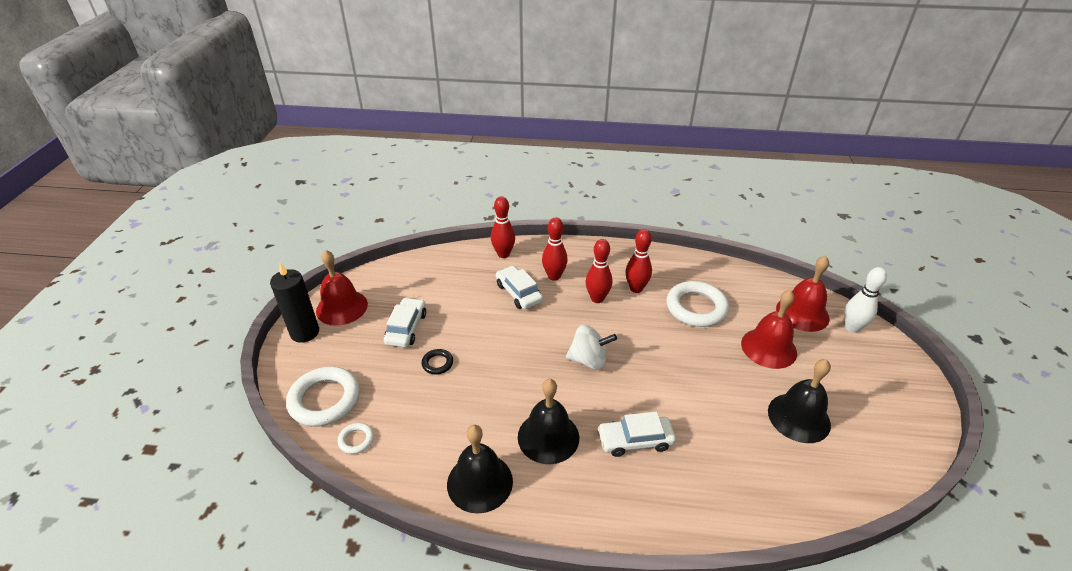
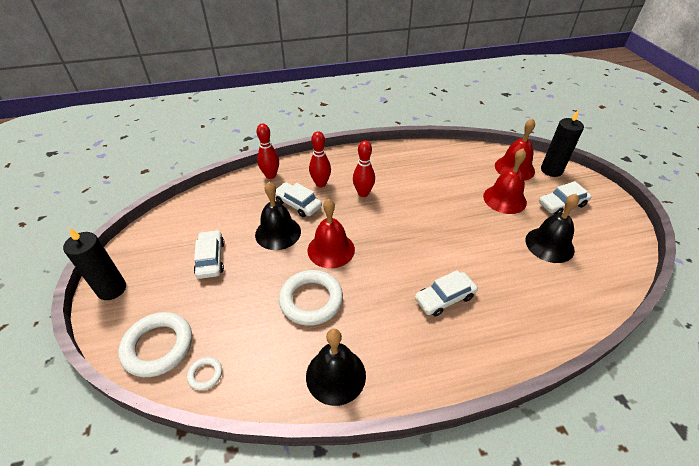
camera: 20 degrees left, 5 degrees up
(342, 307) = (140, 256): red bell -> red bell (331, 249)
(437, 363) = (253, 282): black ring -> none
(548, 437) = (375, 317): black bell -> black bell (278, 233)
(589, 360) = (379, 244): white spinning top -> none
(636, 288) = (389, 178): red bowling pin -> none
(696, 308) = (440, 182): white ring -> white ring (311, 300)
(843, 373) = (562, 204): none -> white car
(852, 328) = (551, 170): white bowling pin -> black candle

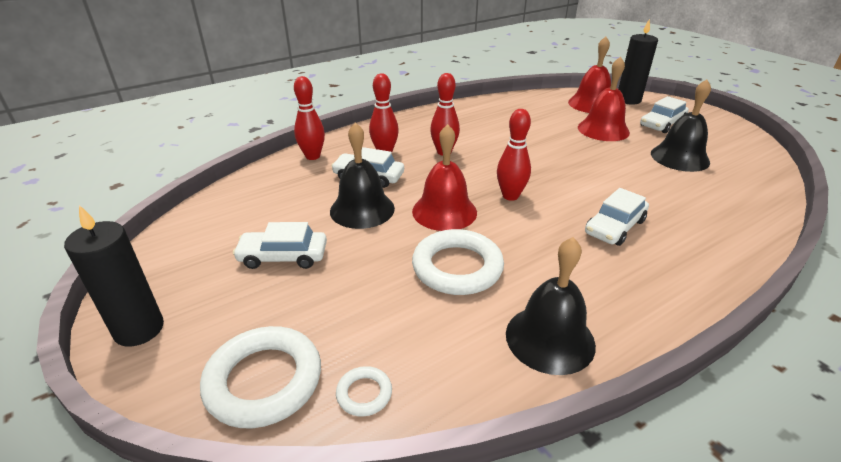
camera: 20 degrees left, 10 degrees down
(210, 259) = (283, 256): white car -> white car turned 60 degrees counterclockwise
(386, 248) = (510, 196): none -> red bowling pin

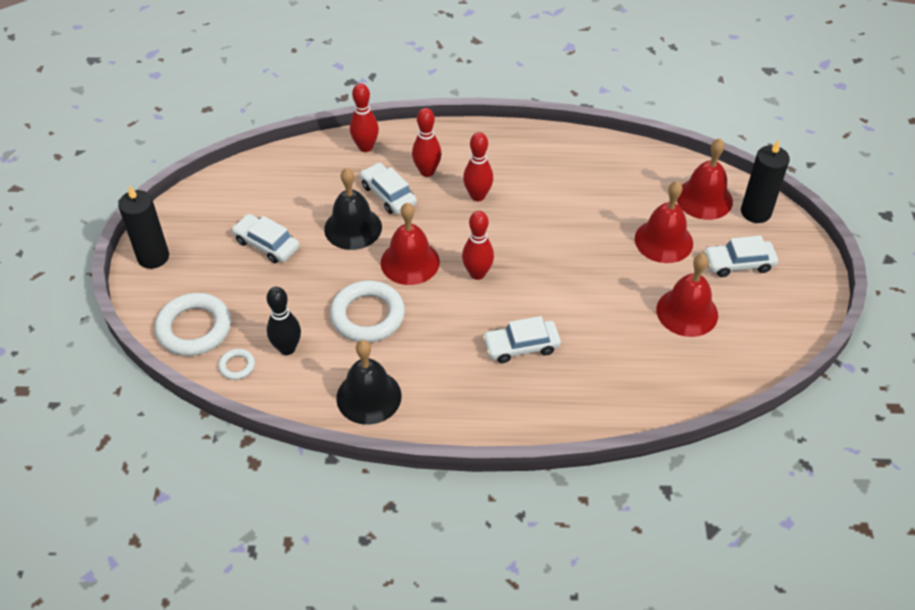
camera: 35 degrees right, 15 degrees up
(407, 340) = (287, 348): none -> black bowling pin
(679, 157) = (687, 312): black bell -> red bell

